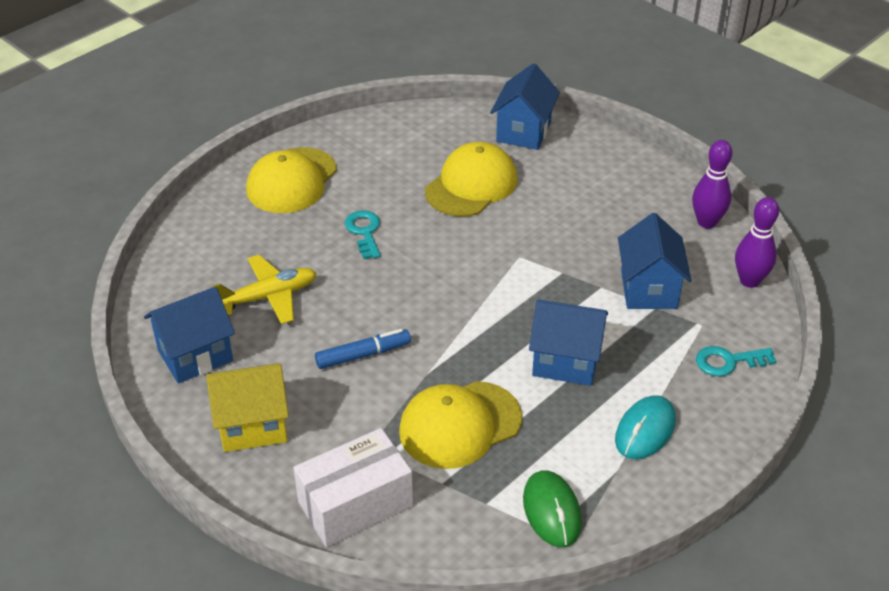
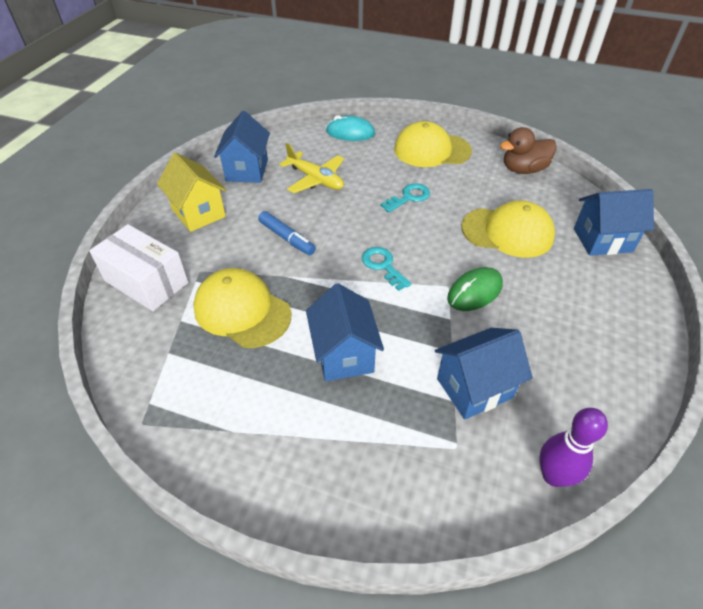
camera: 65 degrees right, 5 degrees up
(195, 355) = (247, 170): blue house -> blue house turned 60 degrees clockwise
(383, 130) = (523, 169): none -> brown duck
(551, 511) = (171, 397): green mouse -> green mouse (474, 292)
(645, 430) = (289, 439): turquoise mouse -> turquoise mouse (350, 133)
(706, 222) = (610, 409): purple bowling pin -> none
(728, 361) = (418, 487): turquoise key -> turquoise key (383, 266)

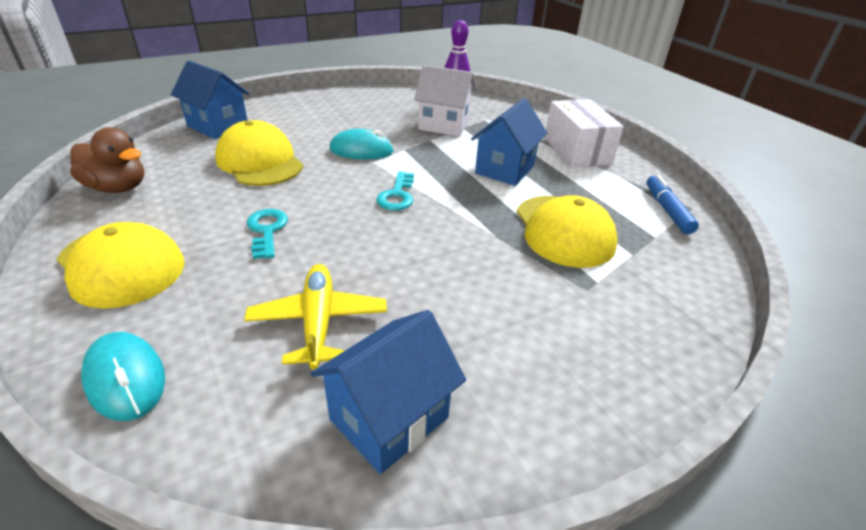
camera: 140 degrees left, 10 degrees down
(146, 282) = (662, 313): white box -> white box (577, 150)
(198, 213) = (539, 376): yellow house -> none
(287, 238) = (453, 267): blue marker -> blue marker (667, 210)
(409, 197) = (267, 230): turquoise key -> turquoise key turned 75 degrees clockwise
(474, 292) = (361, 150): green mouse -> turquoise mouse
(474, 388) = (444, 125): blue house -> white house

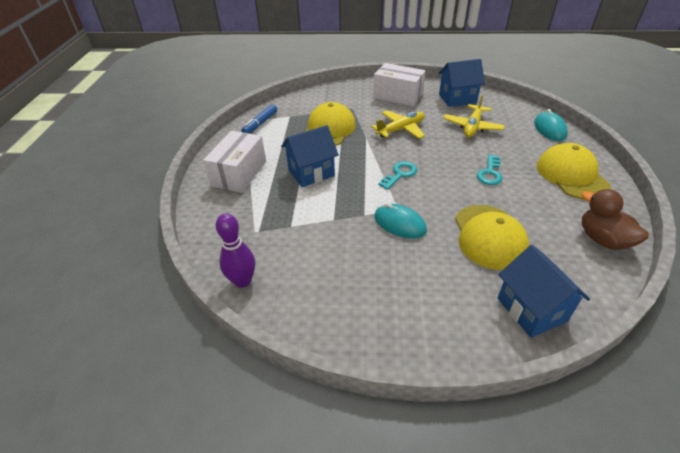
camera: 145 degrees left, 5 degrees up
(444, 125) = (304, 234): white house -> none
(453, 267) = (401, 129): none -> yellow plane
(541, 368) = (398, 96): none -> white box

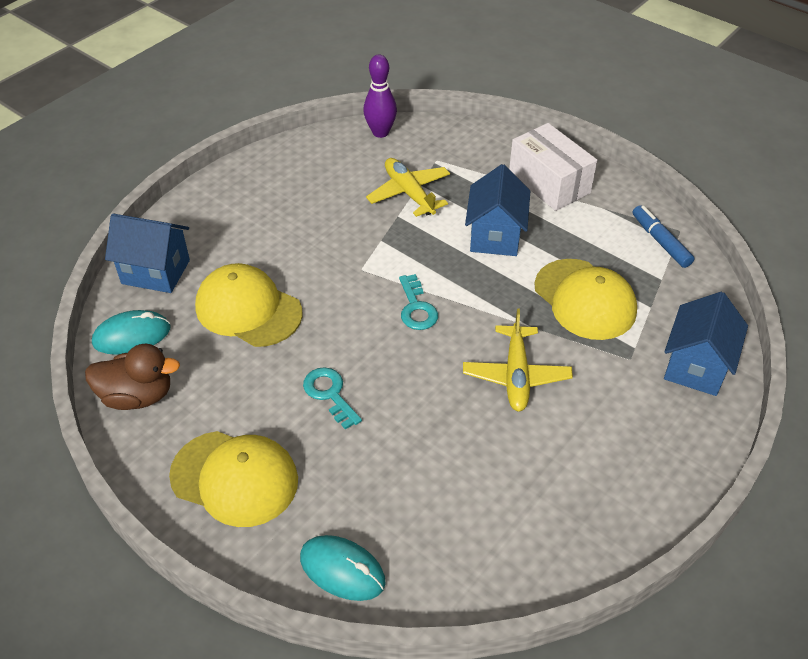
camera: 125 degrees right, 5 degrees up
(398, 96) = (629, 444): white box -> none
(399, 224) = (339, 256): turquoise mouse -> turquoise mouse (132, 336)
(457, 99) = (549, 523): blue house -> blue house (696, 366)
(472, 127) = (445, 468): yellow plane -> yellow plane (409, 193)

